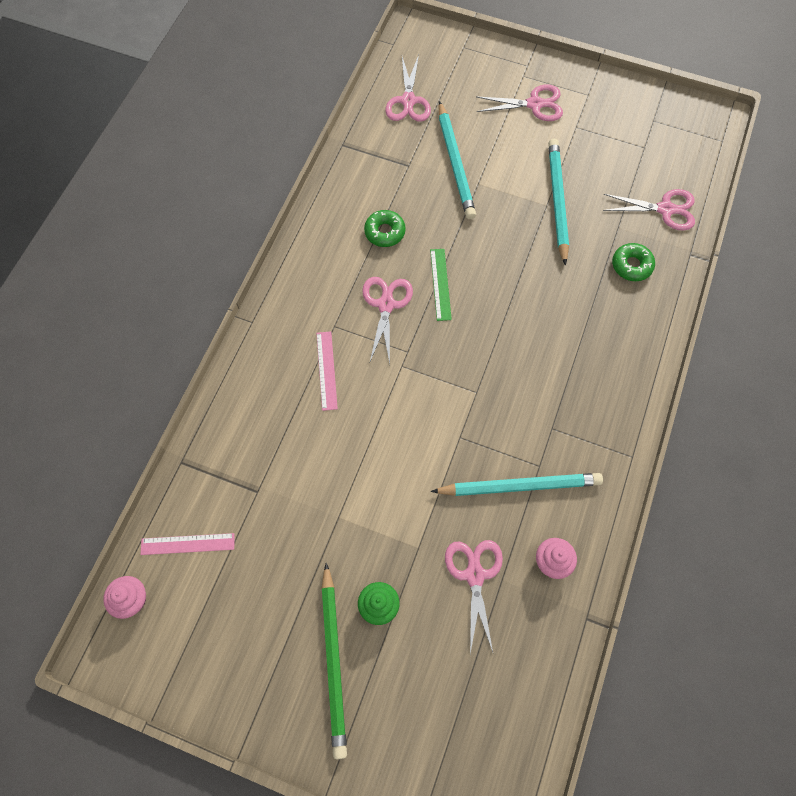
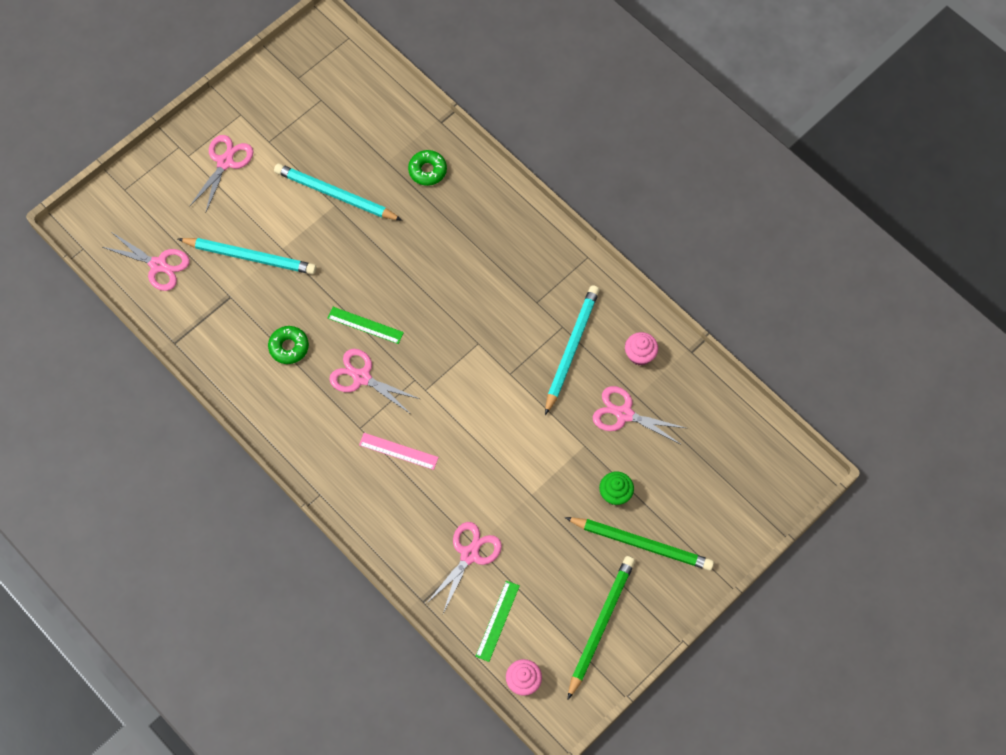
camera: 65 degrees left, 0 degrees up
(187, 544) = (497, 620): pink ruler -> green ruler
(223, 656) = (600, 625): none -> green pencil
(665, 209) = (389, 117): pink scissors -> pink scissors (469, 555)

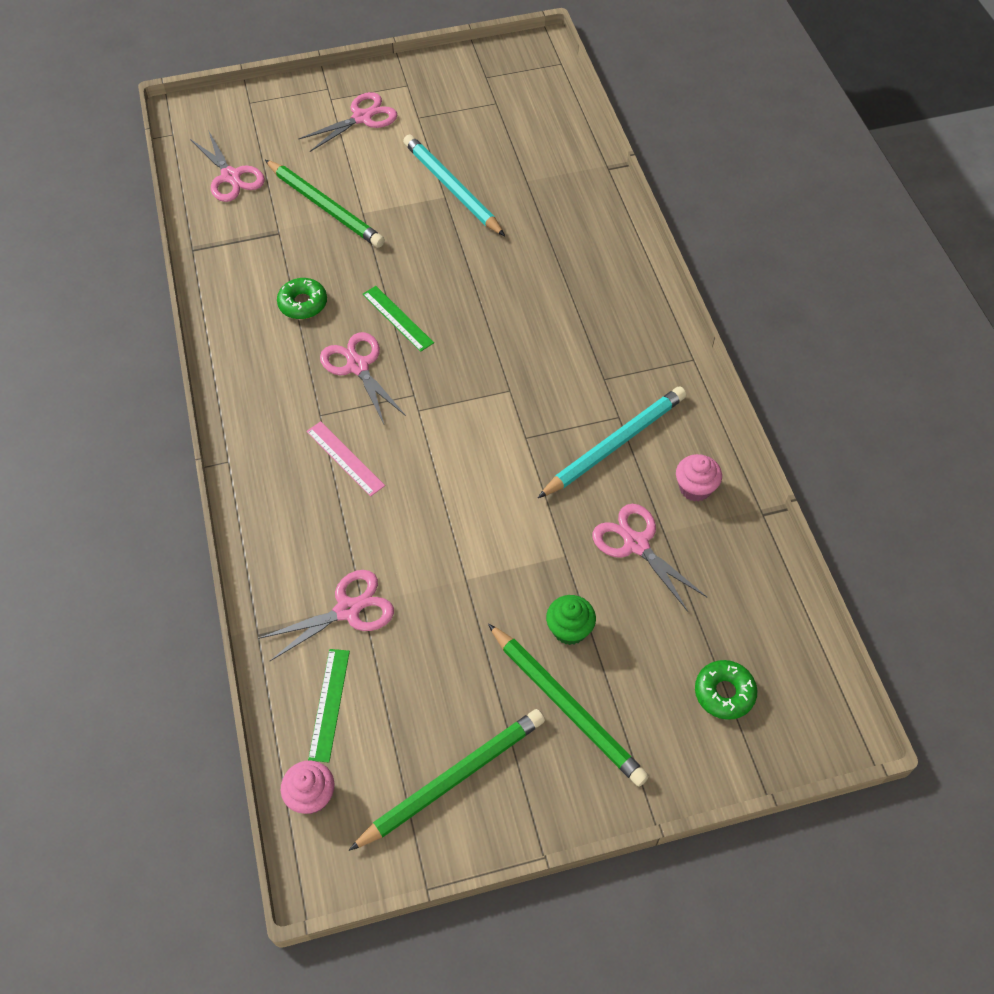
camera: 30 degrees right, 10 degrees down
(250, 257) = (325, 207): turquoise pencil -> green pencil
(427, 170) = (564, 205): green donut -> green donut (724, 693)
(497, 620) = (329, 704): green ruler -> green ruler turned 45 degrees counterclockwise

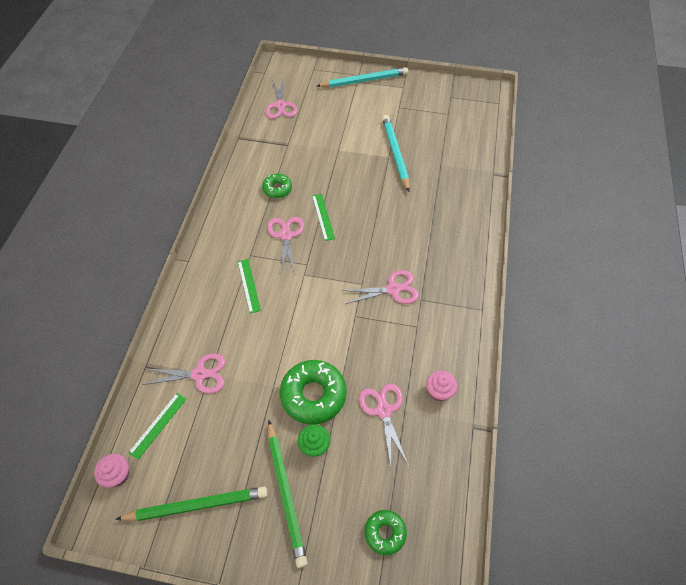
camera: 25 degrees right, 0 degrees up
(325, 207) = (320, 139): green pencil -> none
(345, 458) = (249, 285): pink ruler -> green ruler
(362, 118) = (368, 97): pink scissors -> pink scissors (393, 289)
(529, 566) = (313, 395): none -> green donut
(615, 444) = (405, 342): turquoise pencil -> turquoise pencil (364, 80)

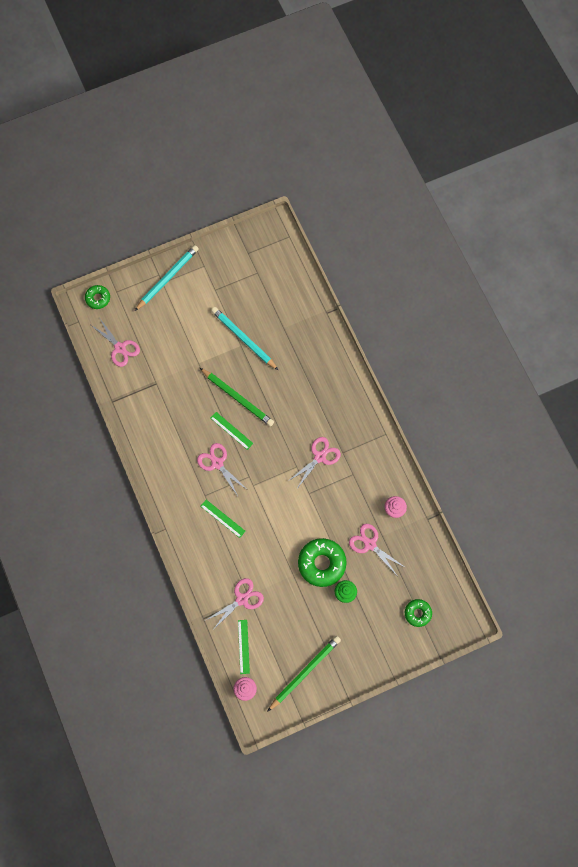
camera: 35 degrees left, 15 degrees up
(277, 189) = (180, 428): green donut -> green donut (98, 298)
(286, 493) = (349, 631): green pencil -> green pencil (237, 398)

